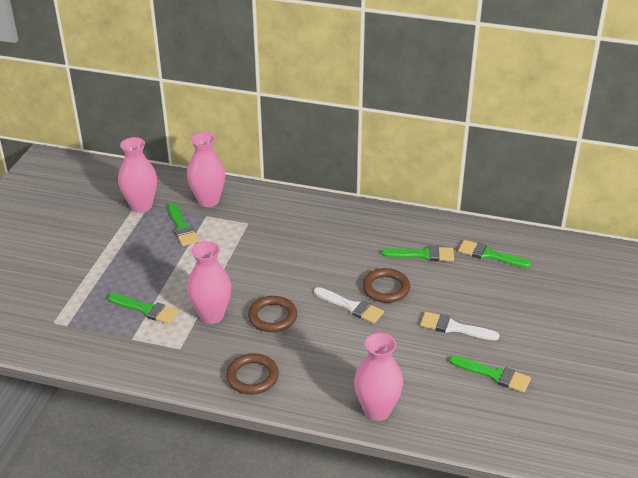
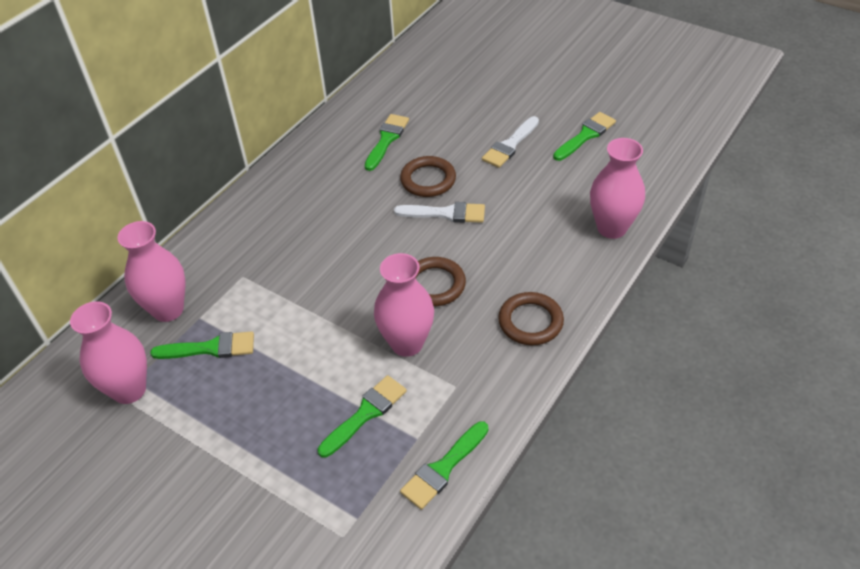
camera: 70 degrees left, 10 degrees up
(351, 306) = (446, 213): white brush -> white brush turned 45 degrees clockwise
(489, 255) = (411, 94): green brush -> green brush (443, 468)

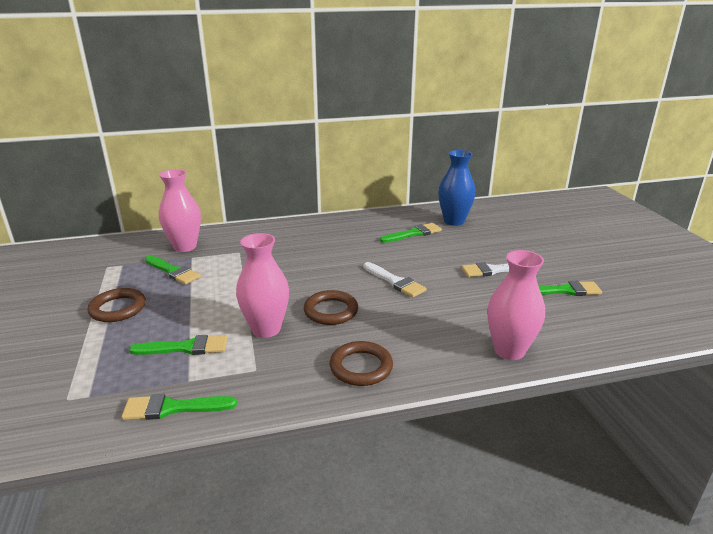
camera: 40 degrees right, 20 degrees down
(129, 390) = (114, 267): pink vase -> none
(404, 99) = (454, 221): none -> blue vase
(428, 180) = (410, 261): brown ring -> brown ring (118, 308)

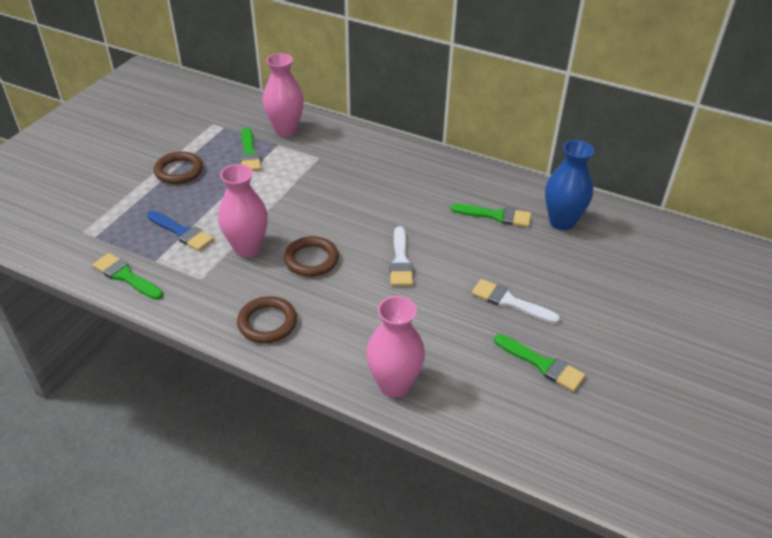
camera: 40 degrees right, 15 degrees up
(186, 348) = (182, 232): green brush -> blue brush

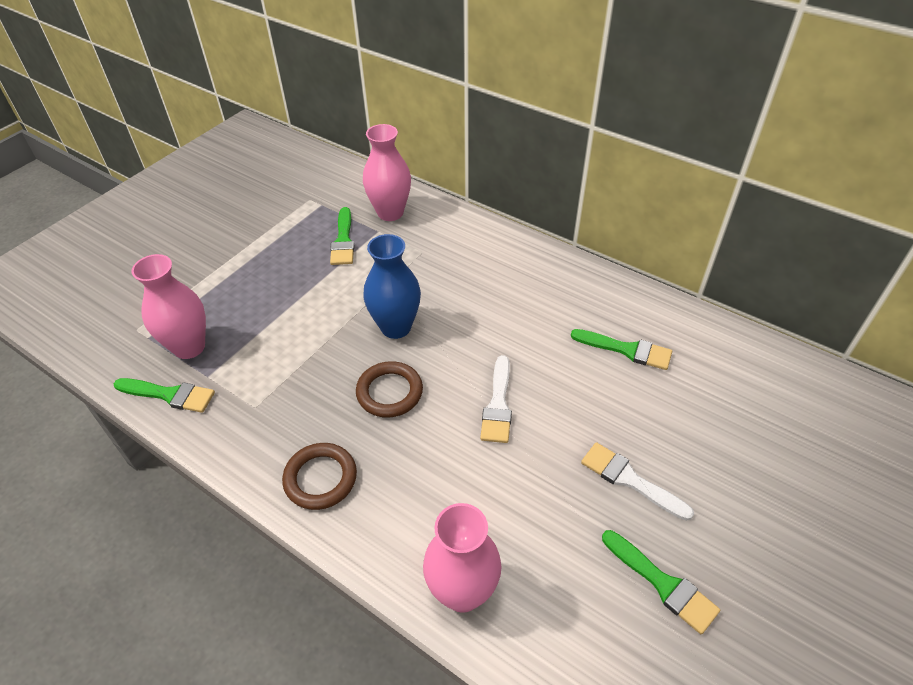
camera: 10 degrees right, 5 degrees up
(125, 276) = (169, 395): green brush -> green brush turned 150 degrees clockwise
(179, 171) = (259, 258): brown ring -> none
(182, 232) = (245, 340): blue brush -> none
(247, 248) = (317, 369): pink vase -> pink vase (189, 347)
(562, 222) = (710, 366): blue vase -> blue vase (396, 327)

